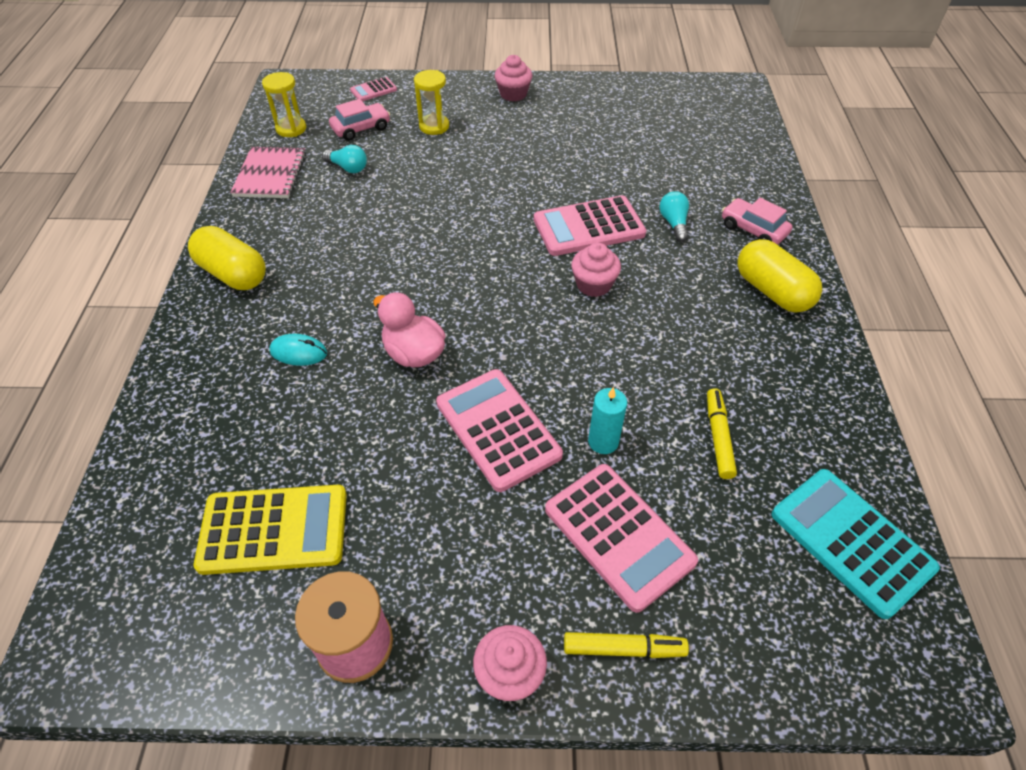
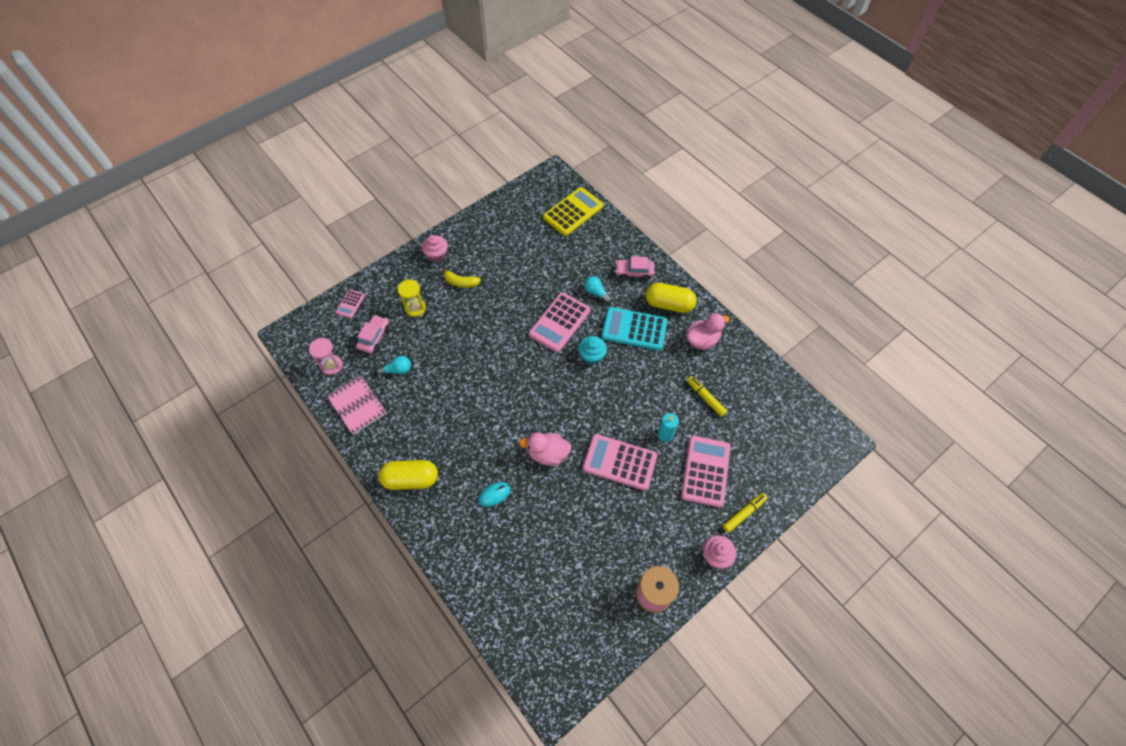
camera: 40 degrees left, 10 degrees up
(274, 530) = (576, 580): yellow calculator -> yellow calculator (573, 212)
(291, 129) = (332, 365): yellow hourglass -> pink hourglass
(511, 129) = (461, 282): none -> yellow banana
(593, 285) = (592, 356): pink cupcake -> turquoise cupcake
(618, 535) = (705, 471): pink calculator -> pink calculator turned 90 degrees counterclockwise
(785, 362) = (702, 340): none -> pink duck
(851, 541) = (782, 408): turquoise calculator -> turquoise calculator (634, 329)

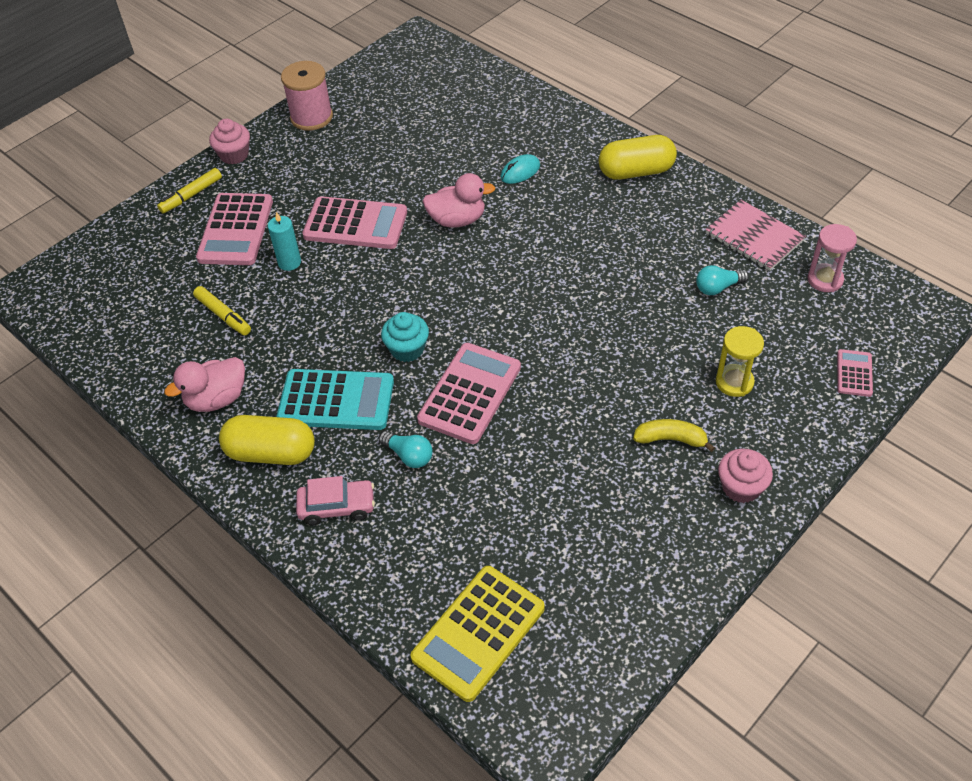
camera: 175 degrees right, 10 degrees down
(374, 337) = (780, 327): pink car -> none

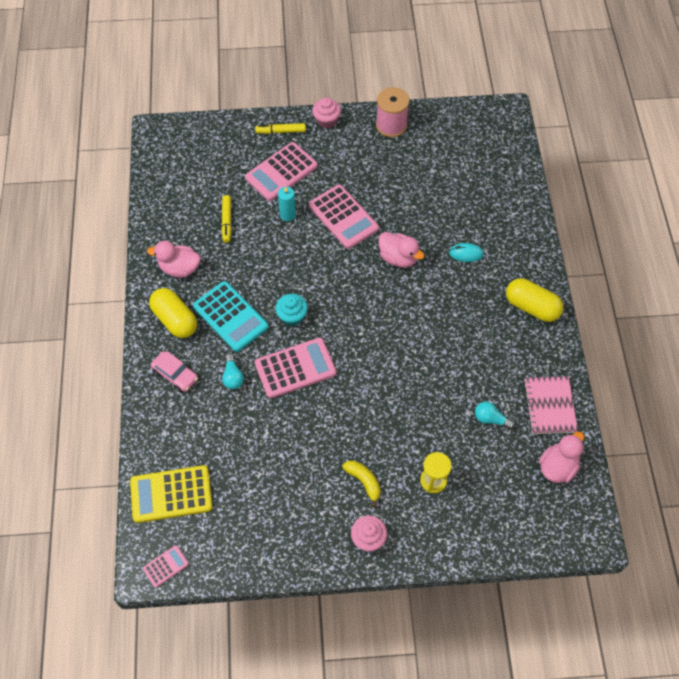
camera: 40 degrees right, 10 degrees up
(825, 280) = (557, 466): pink hourglass -> pink duck
(854, 373) = (503, 534): pink calculator -> pink calculator (166, 566)

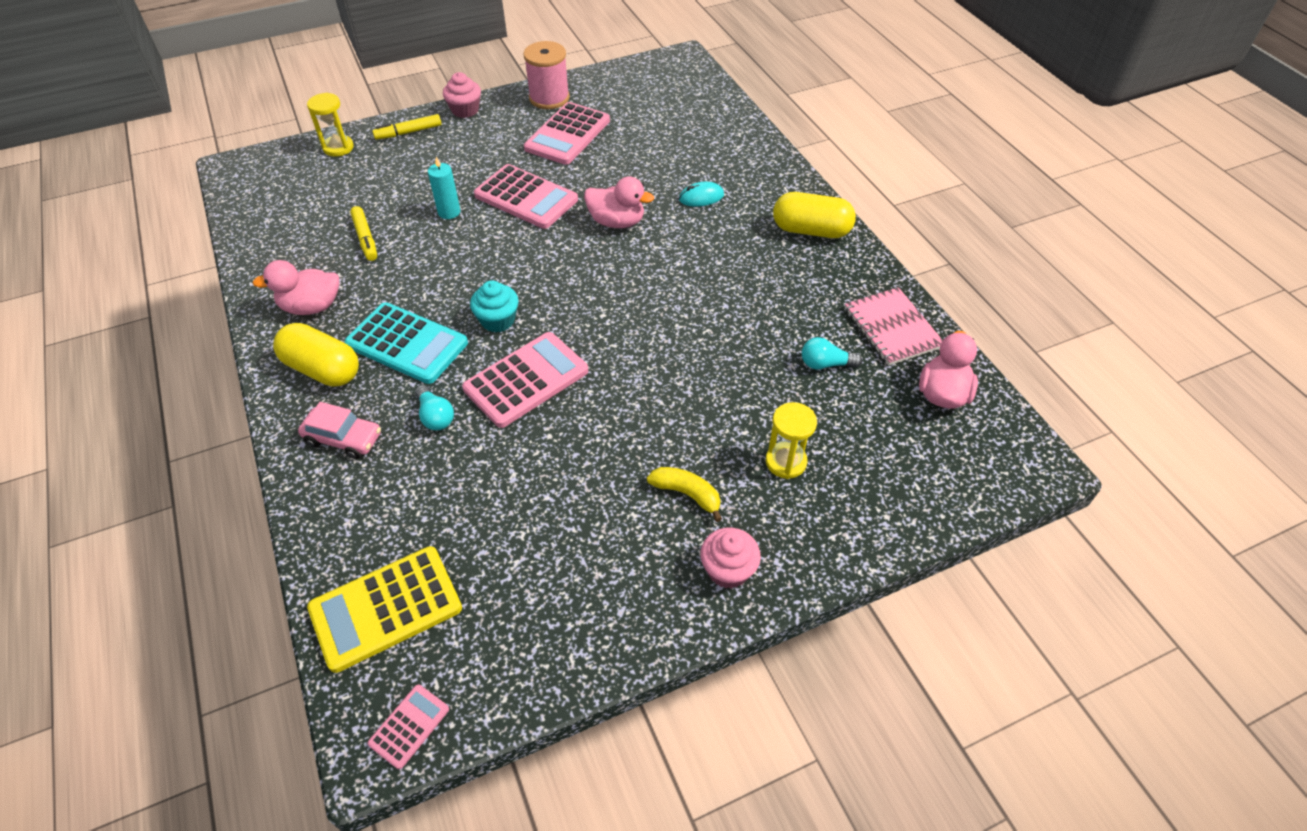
camera: 20 degrees left, 10 degrees down
(229, 132) = (338, 148): none -> yellow hourglass
(281, 172) = (424, 171): pink calculator -> pink calculator (567, 134)

